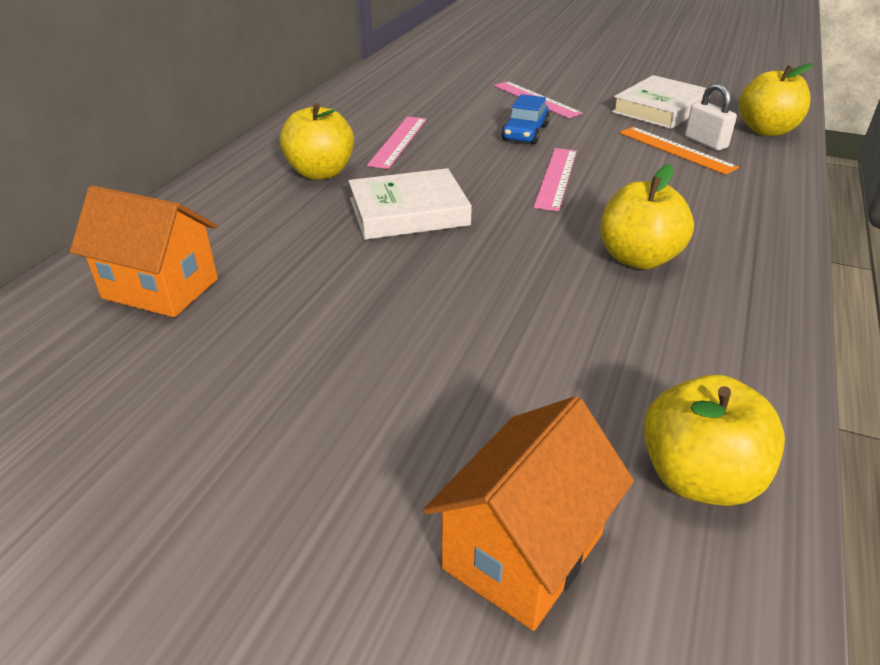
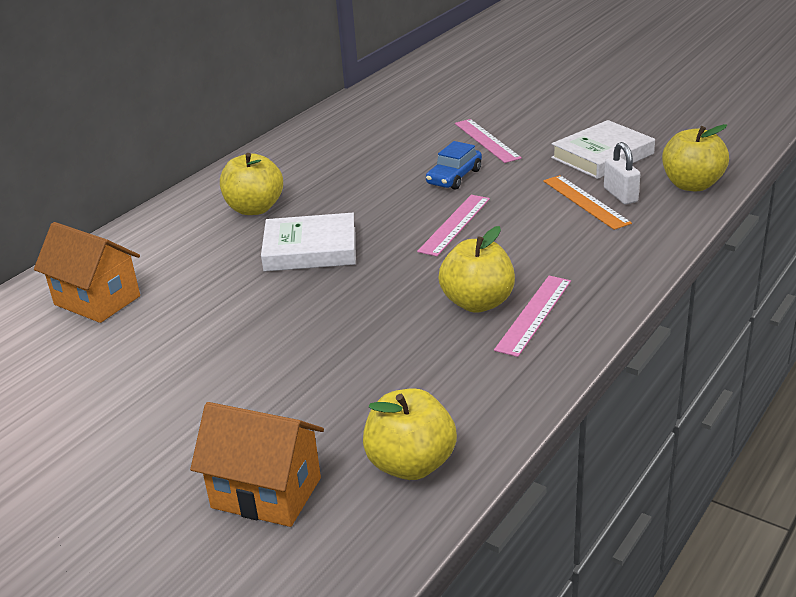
camera: 15 degrees right, 5 degrees down
(398, 141) = (335, 181): pink ruler -> pink ruler (534, 314)
(523, 551) = (266, 493): orange house -> orange house turned 60 degrees clockwise

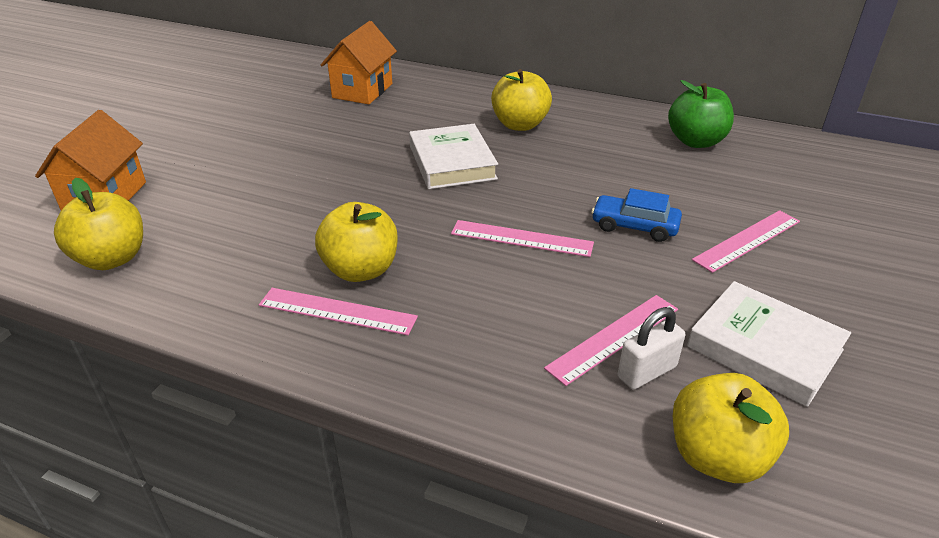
camera: 75 degrees right, 5 degrees up
(337, 135) = (696, 141): none -> green apple
(585, 201) = (614, 338): orange ruler -> pink ruler

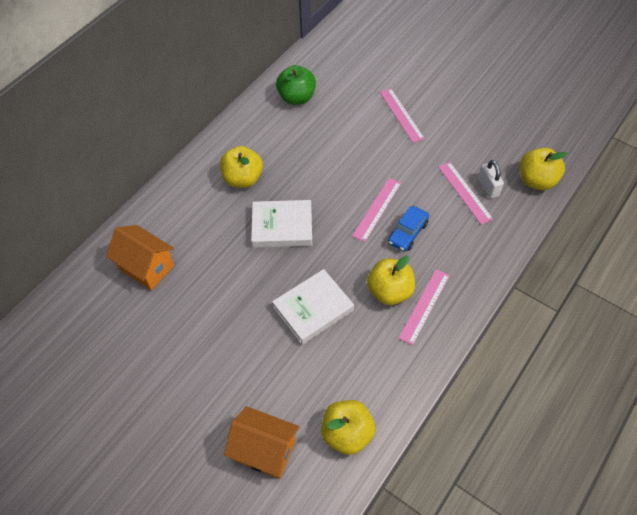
camera: 75 degrees left, 20 degrees up
(634, 226) = (378, 156): blue car -> blue car (407, 233)
(764, 348) = (479, 141): white book -> white book (313, 309)

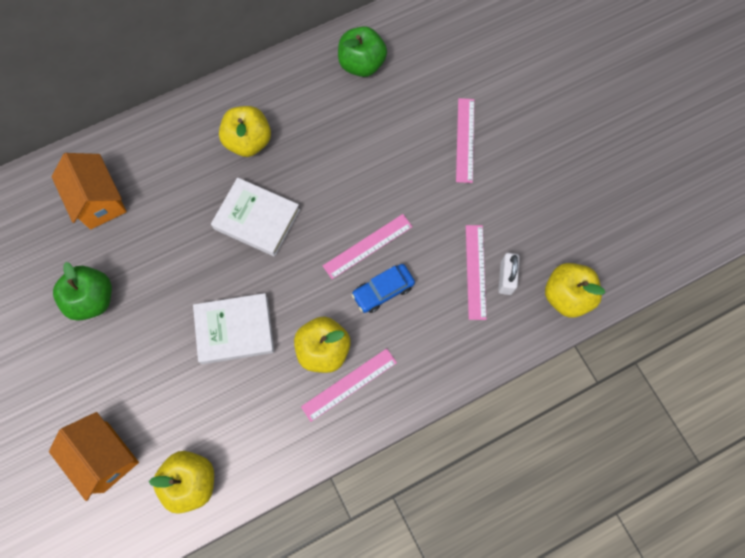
camera: 25 degrees right, 15 degrees up
(183, 339) = (92, 299): none -> green apple

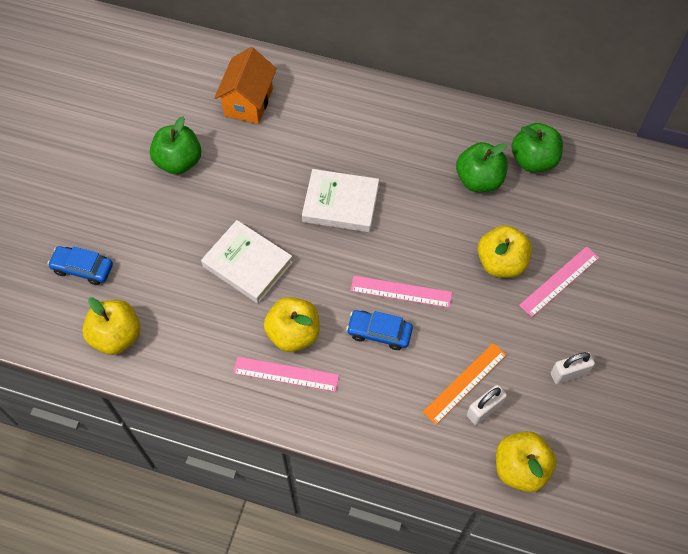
camera: 45 degrees right, 10 degrees down
(105, 457) = (83, 268): orange house -> blue car
(248, 141) = (390, 146): yellow apple -> yellow apple (501, 262)
(257, 219) = (340, 204): white book -> white book turned 60 degrees counterclockwise
(338, 112) = (479, 180): none -> green apple
(475, 271) = (465, 383): pink ruler -> orange ruler
(533, 200) = (569, 373): none -> white padlock

